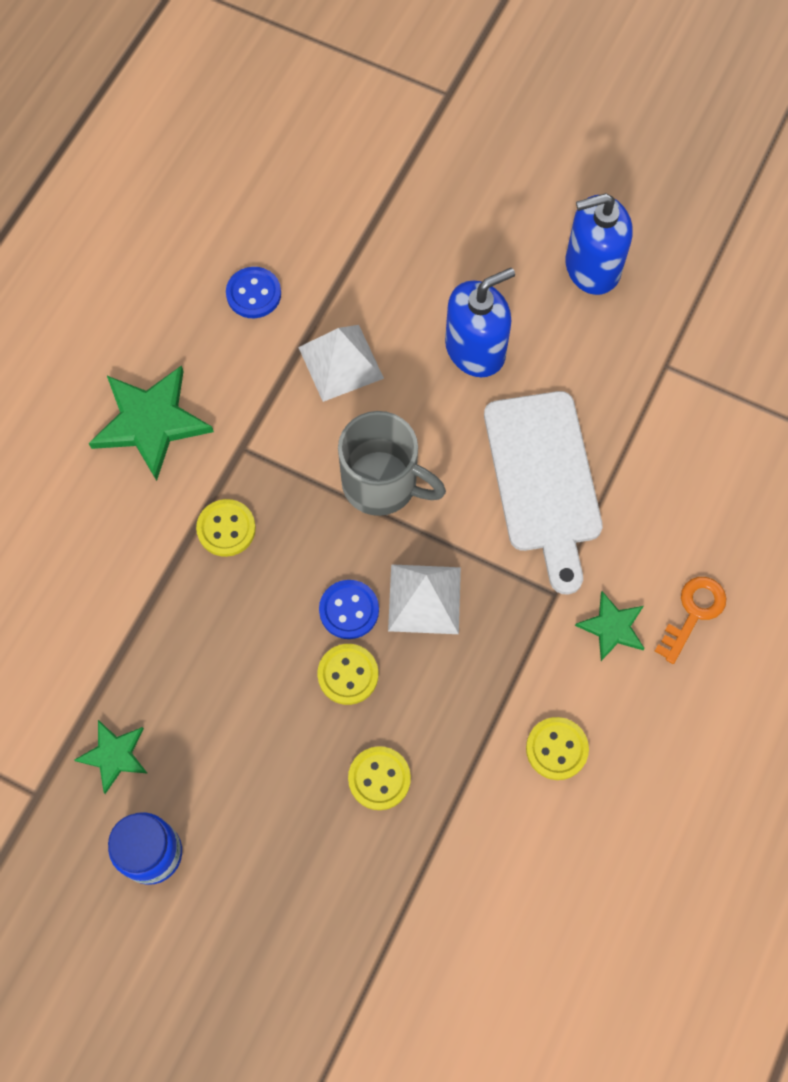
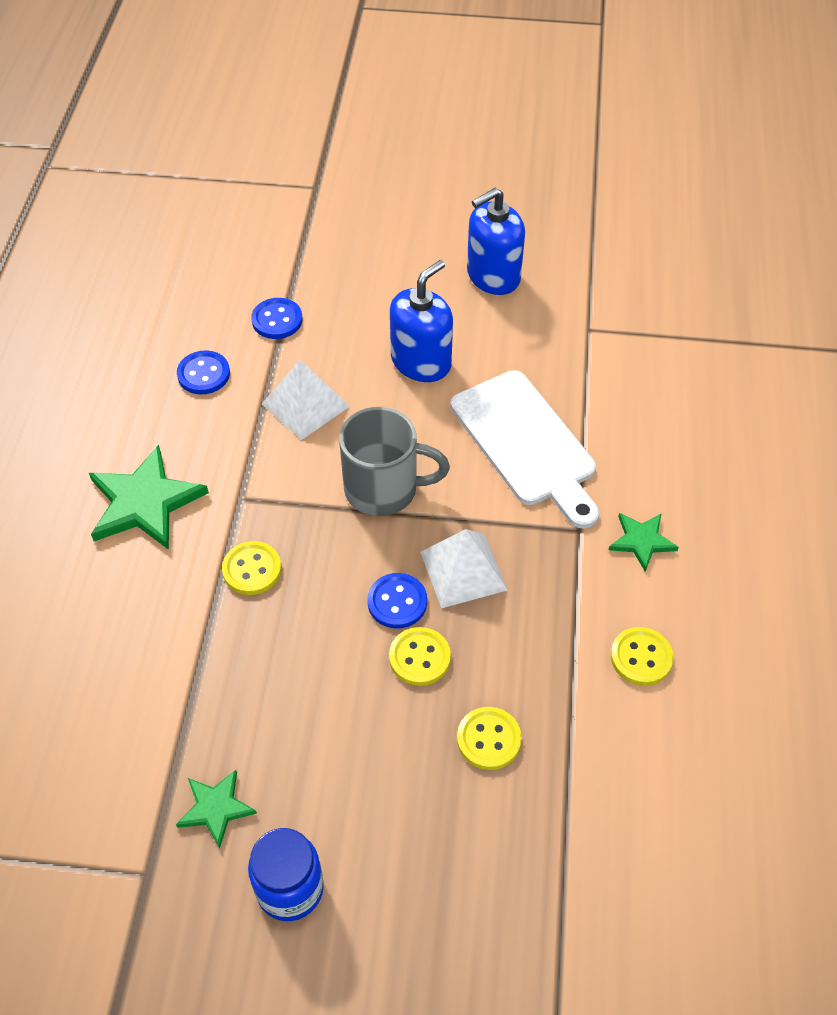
camera: 20 degrees left, 15 degrees down
(348, 252) = (277, 320): none -> blue button
(693, 613) = (705, 508): orange key -> none

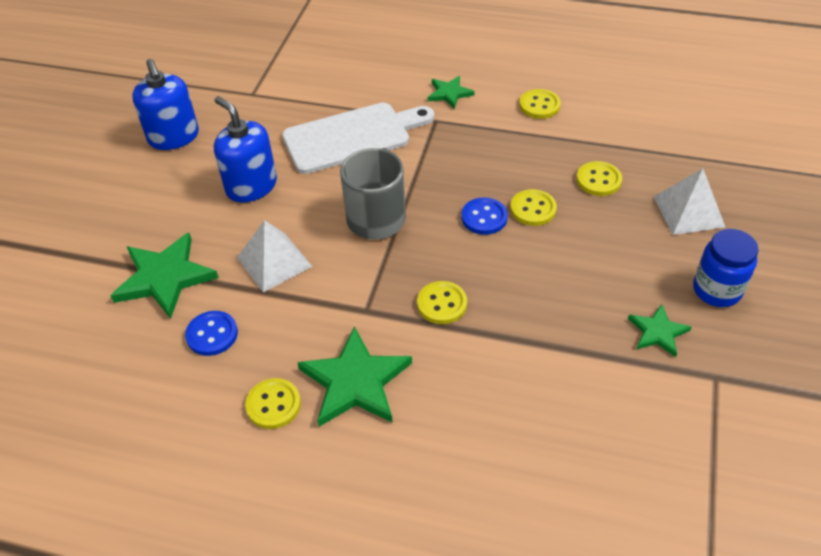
camera: 80 degrees left, 5 degrees down
(118, 440) = (273, 405): none -> yellow button
(277, 320) = (164, 277): blue button -> green star
(463, 570) = (461, 180): white pyramid -> white pyramid (688, 211)

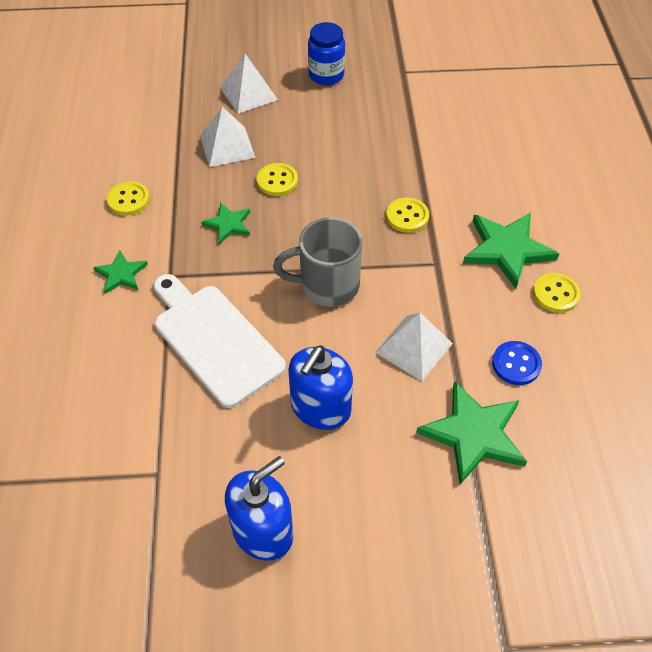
camera: 110 degrees left, 5 degrees up
(484, 217) = (299, 210): blue button -> none
(598, 180) = (227, 146): yellow button -> white pyramid
(658, 332) = (378, 99): green star -> green star (228, 224)

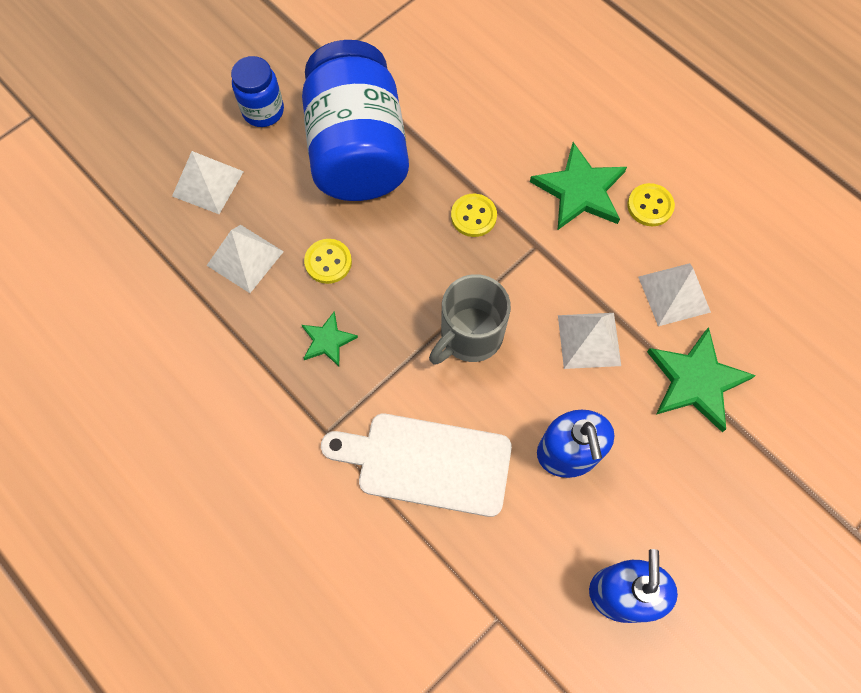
camera: 40 degrees left, 15 degrees up
(121, 274) = (280, 466): green star -> none
(128, 200) = (208, 385): yellow button -> none
(366, 131) = (358, 150): none -> blue jar
(516, 364) = (674, 294): blue button -> white pyramid

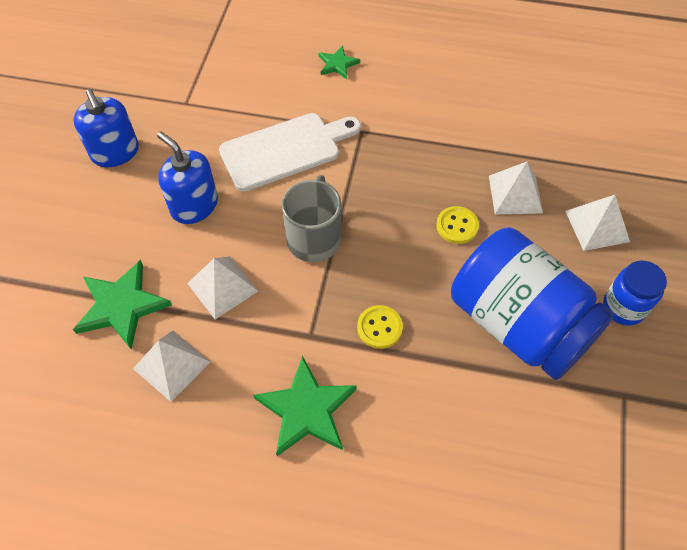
camera: 145 degrees right, 10 degrees down
(327, 340) = (409, 178): green star -> green star (337, 64)
(650, 206) = (234, 435): yellow button -> none

